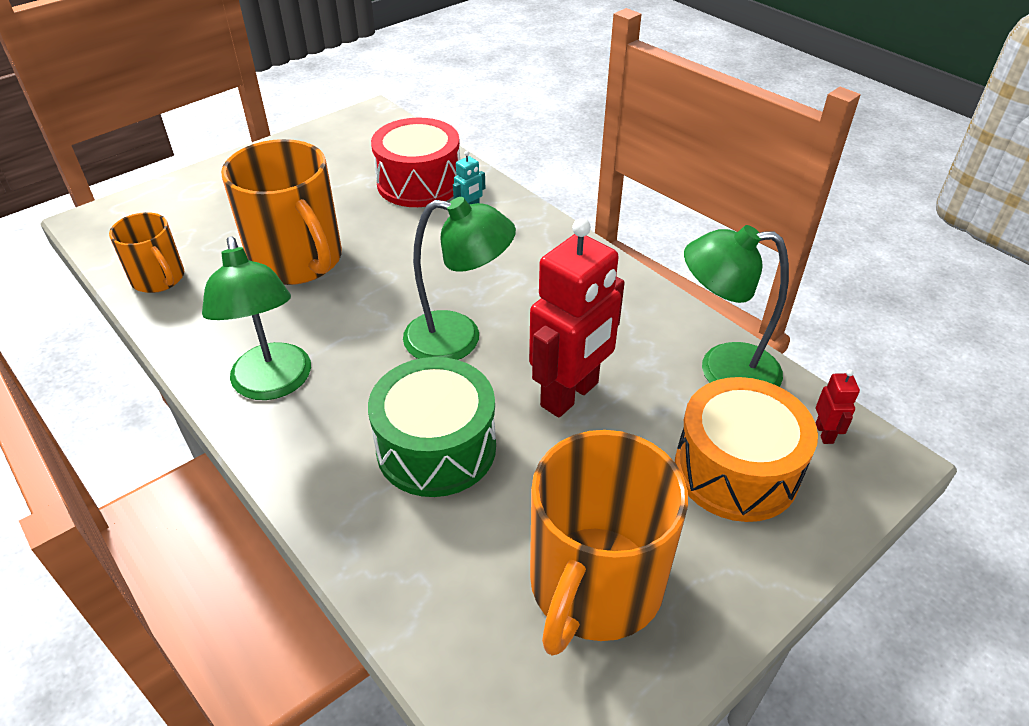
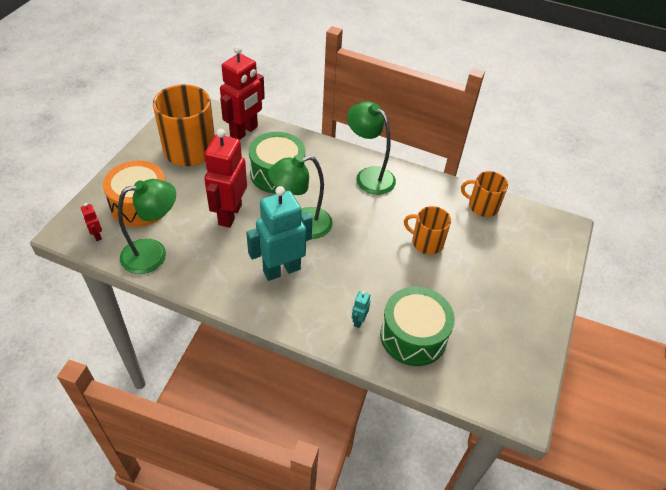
camera: 150 degrees right, 5 degrees up
(297, 260) = (426, 242): orange mug -> orange mug, size x0.55
(419, 183) = (413, 336): red drum -> green drum
(441, 593) = (244, 131): none -> red robot
(530, 289) = (281, 270): none -> turquoise robot

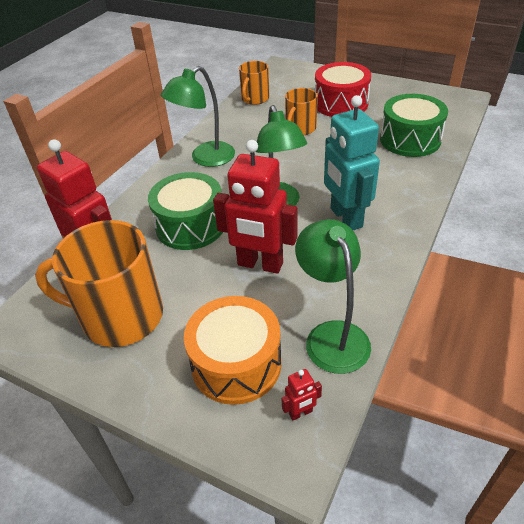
camera: 80 degrees left, 5 degrees down
(358, 321) = (401, 168): turquoise robot -> none
(484, 279) = (341, 104): none -> red drum

